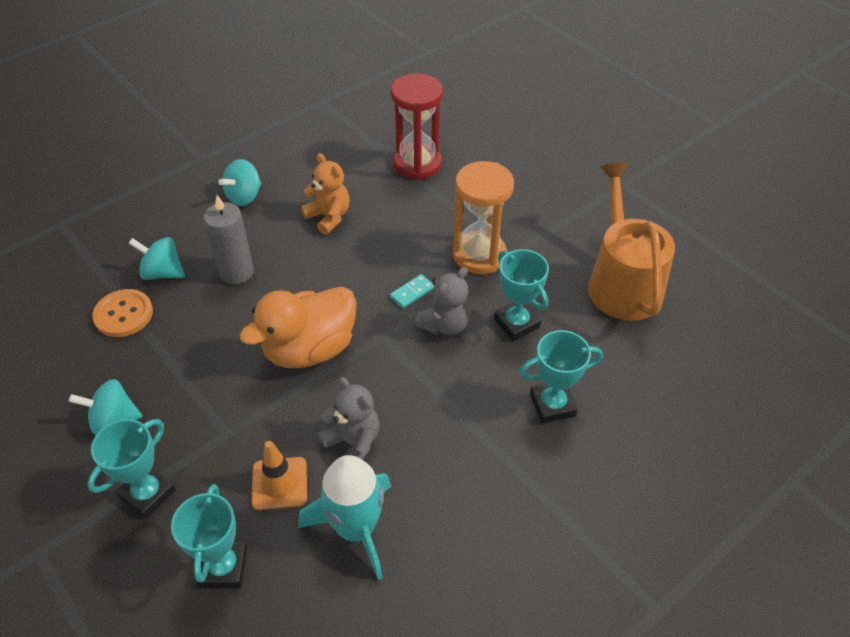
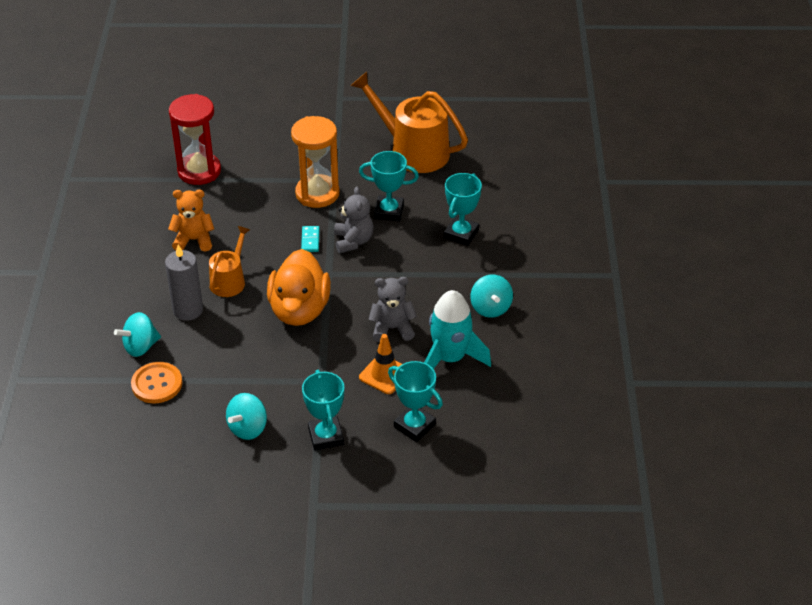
camera: 50 degrees left, 5 degrees down
(244, 196) = (117, 270): turquoise spinning top -> turquoise spinning top (490, 308)
(300, 274) = (229, 281): none -> orange watering can

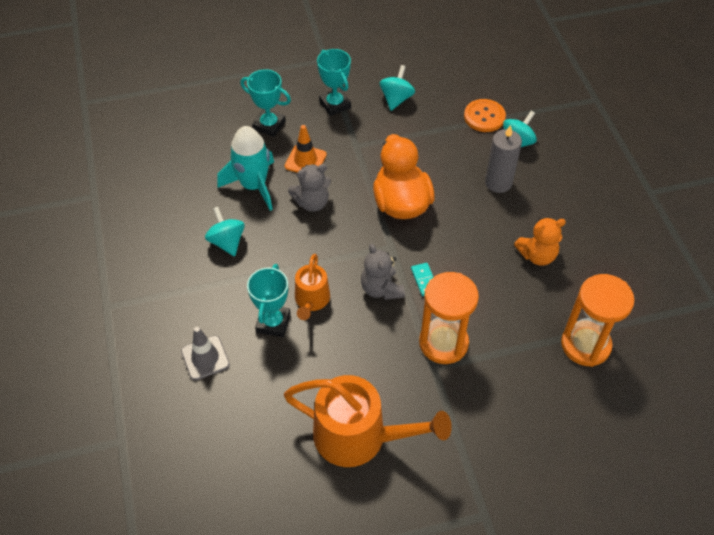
camera: 165 degrees right, 10 degrees up
(199, 171) = (585, 345): red hourglass -> orange hourglass
(229, 281) = (478, 218): orange watering can -> orange watering can (311, 300)
(389, 211) = (358, 335): turquoise trophy -> none
(527, 220) = (205, 358): none -> grey traffic cone

